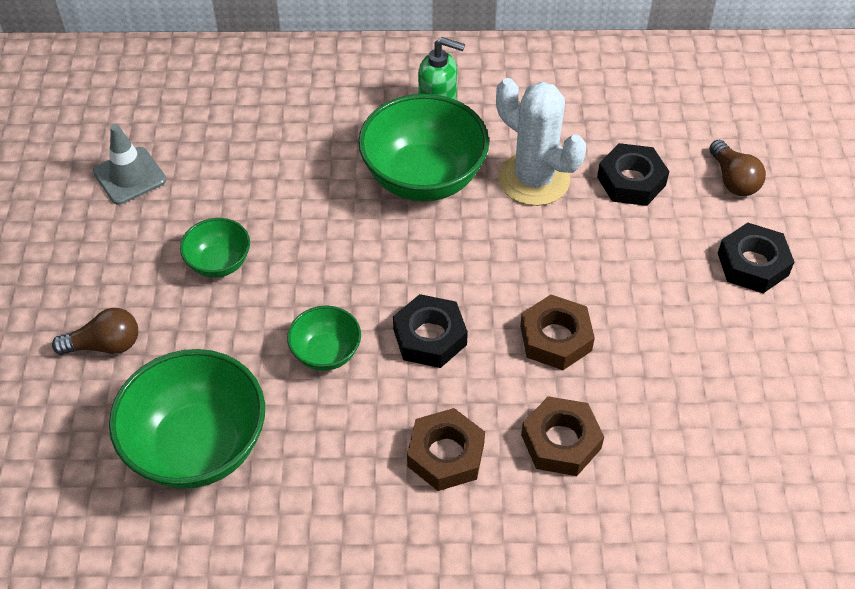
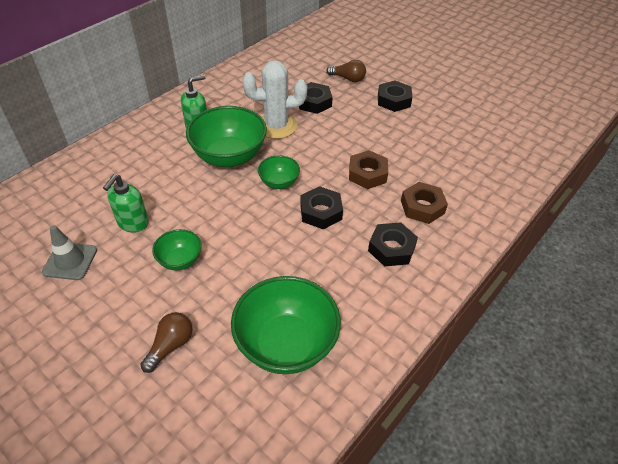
camera: 50 degrees left, 5 degrees down
(228, 181) = (133, 223): none -> green soap dispenser
(326, 353) = (287, 254): green bowl -> green bowl (279, 182)
(446, 455) = (391, 248): brown nut -> black nut

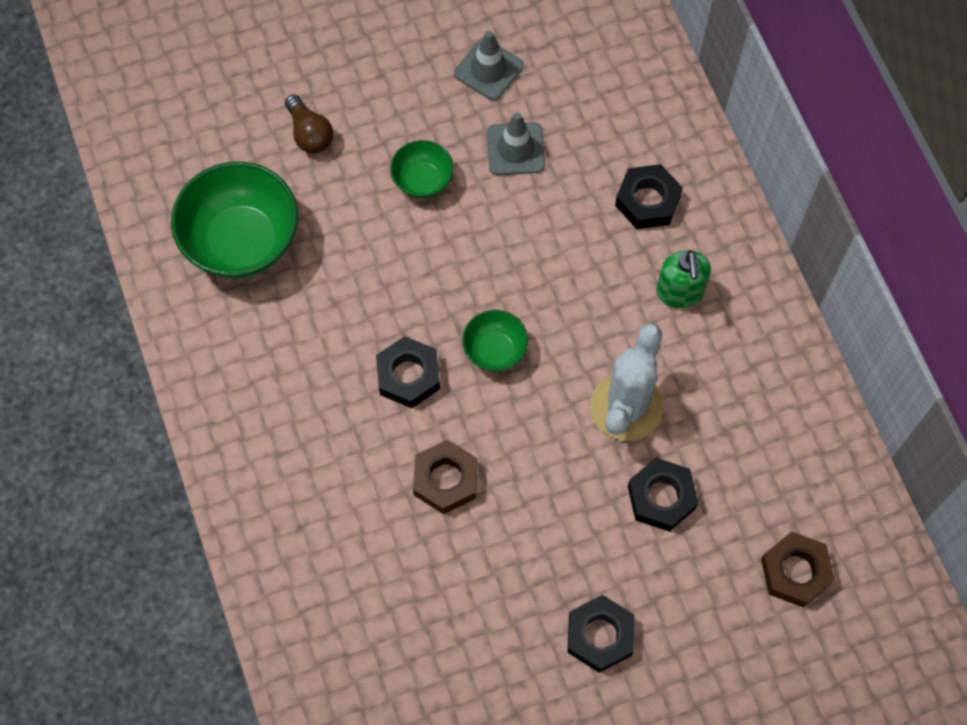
camera: 120 degrees right, 20 degrees up
(133, 223) = (515, 149): green soap dispenser -> grey traffic cone
(229, 156) = (587, 309): green bowl -> none
(348, 78) = (704, 595): brown light bulb -> none
(391, 248) = (297, 427): black nut -> black nut (647, 201)
(422, 207) = (340, 514): brown nut -> brown nut (795, 572)

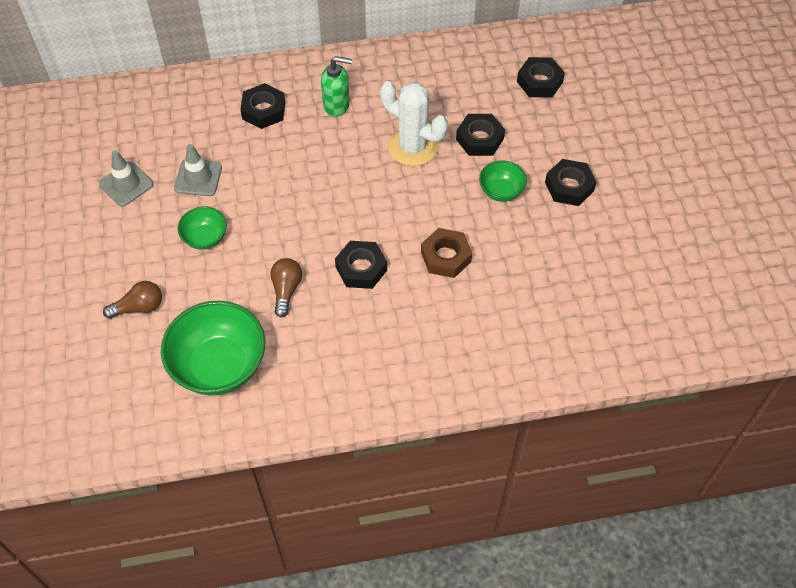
camera: 80 degrees left, 10 degrees down
(360, 292) = (286, 290): none -> brown light bulb
(495, 350) = (354, 213): green bowl -> green bowl (501, 191)
(795, 572) = (539, 82): brown nut -> black nut

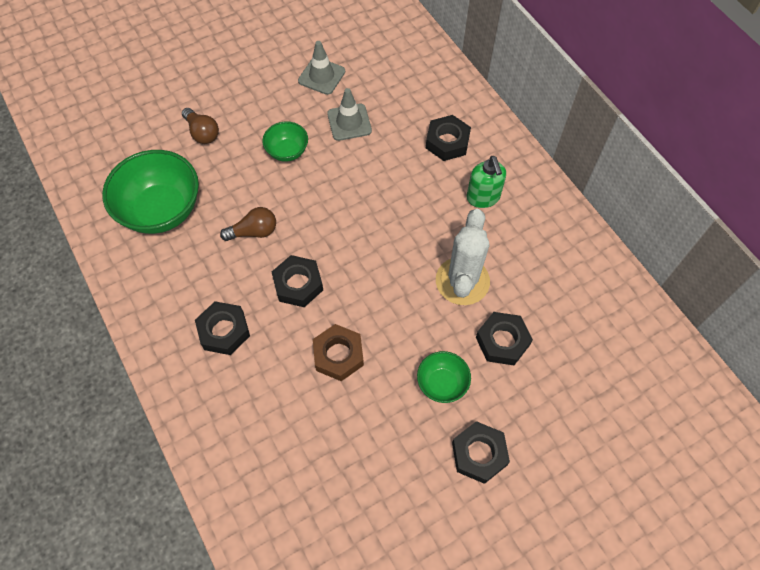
camera: 70 degrees right, 5 degrees up
(539, 82) = (614, 379): black nut -> black nut (224, 331)

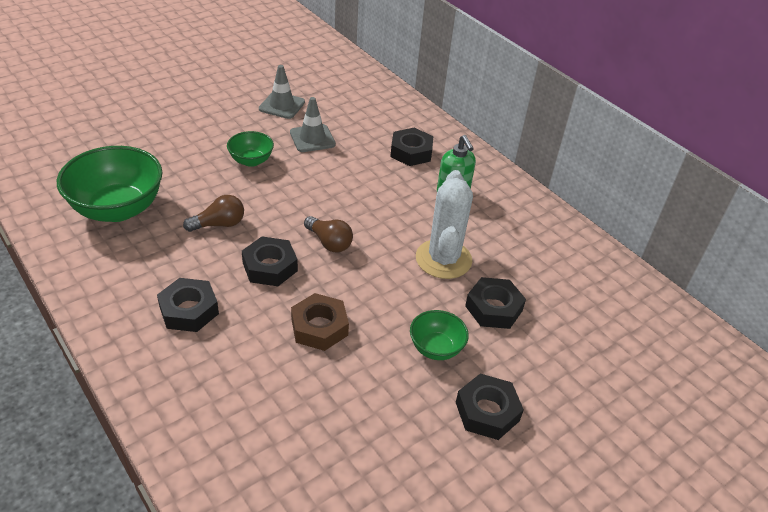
camera: 10 degrees left, 20 degrees down
(202, 133) = (162, 147): brown light bulb -> brown light bulb (329, 242)

